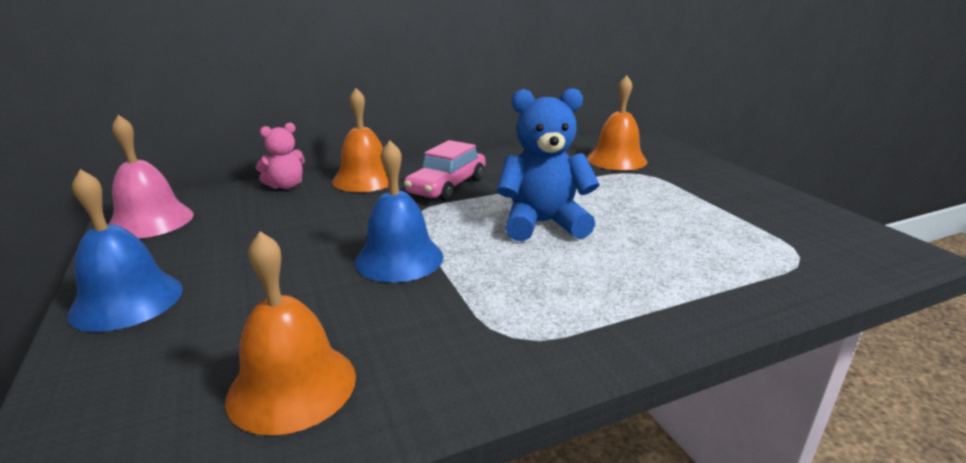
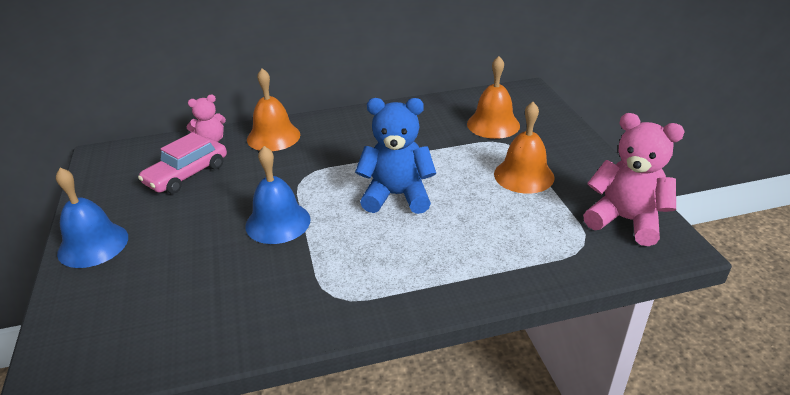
camera: 10 degrees right, 10 degrees up
(151, 221) = (110, 172): pink bell -> none
(292, 386) = (187, 319): orange bell -> orange bell (524, 175)
(447, 186) = (336, 149): pink car -> pink car (187, 174)
(827, 231) = (625, 220): none -> pink teddy bear

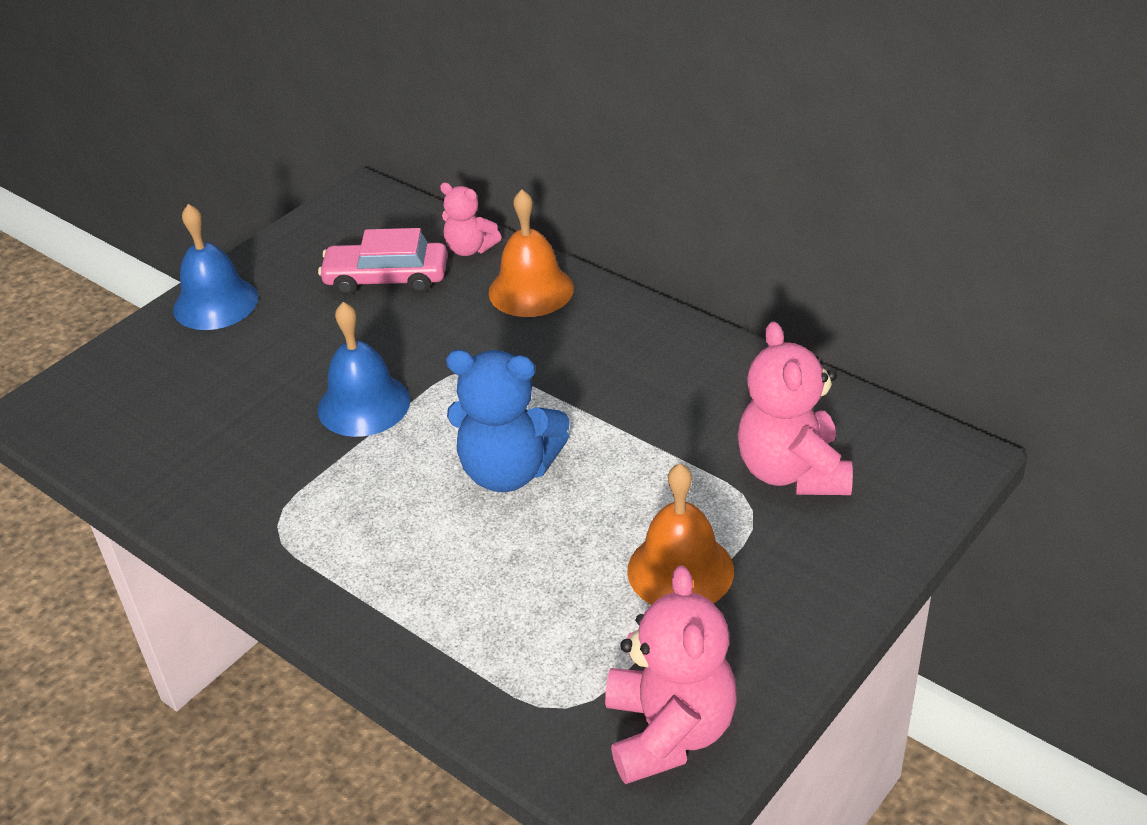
camera: 55 degrees right, 5 degrees up
(397, 196) = (508, 471): blue teddy bear -> blue teddy bear turned 135 degrees clockwise
(493, 124) = (792, 472): orange bell -> pink teddy bear

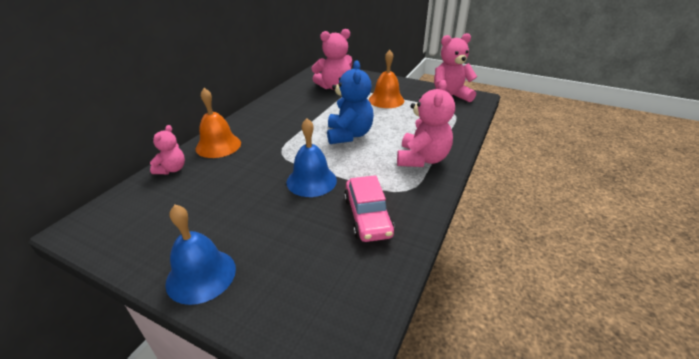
camera: 105 degrees left, 5 degrees down
(364, 574) = (422, 159): none -> pink teddy bear
(386, 278) = (193, 195): pink car -> pink car (367, 216)

